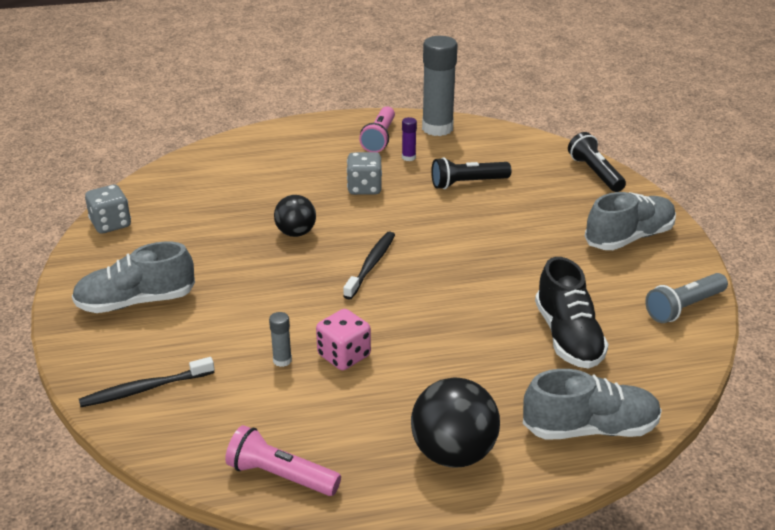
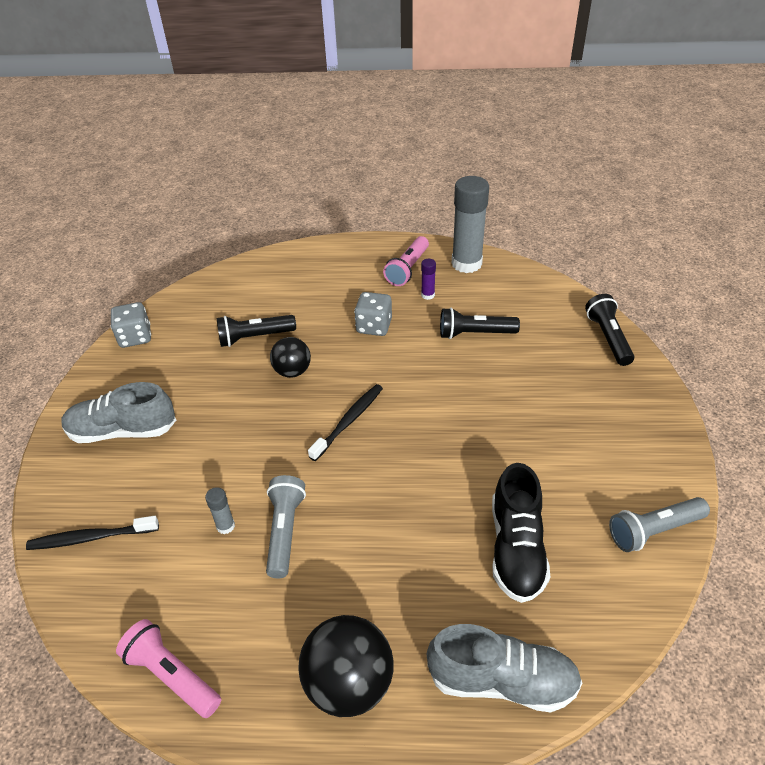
camera: 15 degrees right, 10 degrees up
(243, 210) = (254, 337): none -> black flashlight
(344, 356) = (285, 531): pink dice -> grey flashlight
(629, 237) = (620, 426): grey shoe -> none

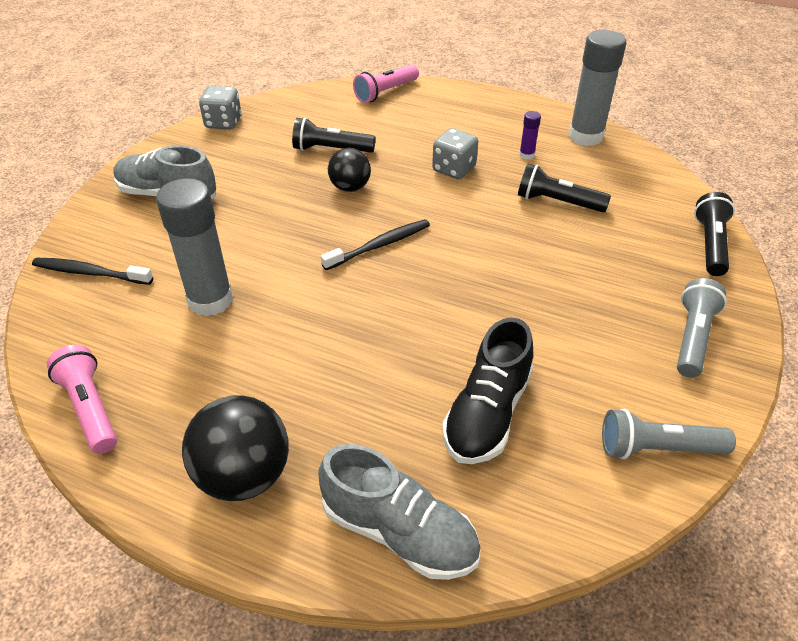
camera: 20 degrees right, 0 degrees up
(225, 526) = (210, 300): grey glue stick -> grey glue stick, size x2.33
(285, 531) = (262, 322): grey flashlight -> grey flashlight (692, 337)
(408, 269) = (519, 127): pink flashlight -> pink flashlight (385, 92)

